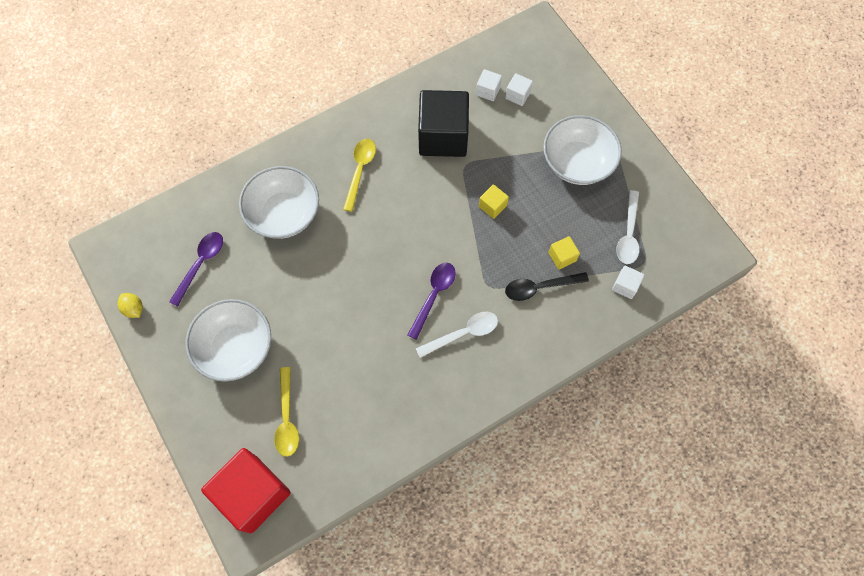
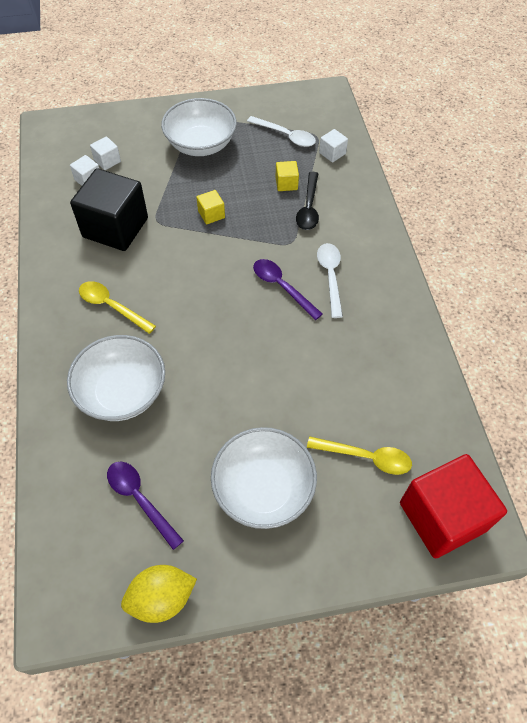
camera: 70 degrees left, 10 degrees down
(134, 309) = (162, 598): yellow lemon -> yellow lemon, size x1.72

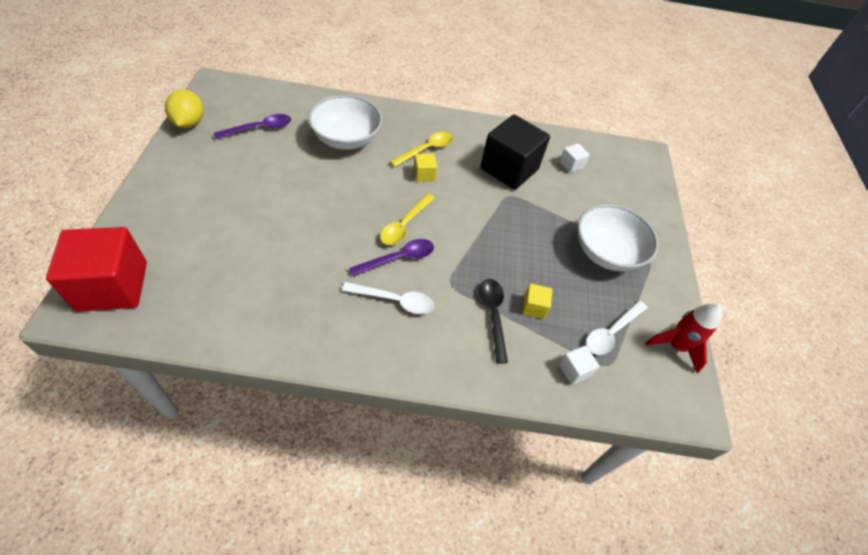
camera: 100 degrees right, 5 degrees down
(107, 161) = (593, 181): white cube -> none
(211, 214) = (506, 234): yellow cube -> yellow cube (424, 174)
(263, 488) = (221, 188): white bowl -> none
(279, 101) = (676, 346): none -> red rocket
(308, 207) = (493, 315): black spoon -> black spoon turned 60 degrees clockwise
(366, 457) = (199, 256): yellow spoon -> yellow spoon (404, 225)

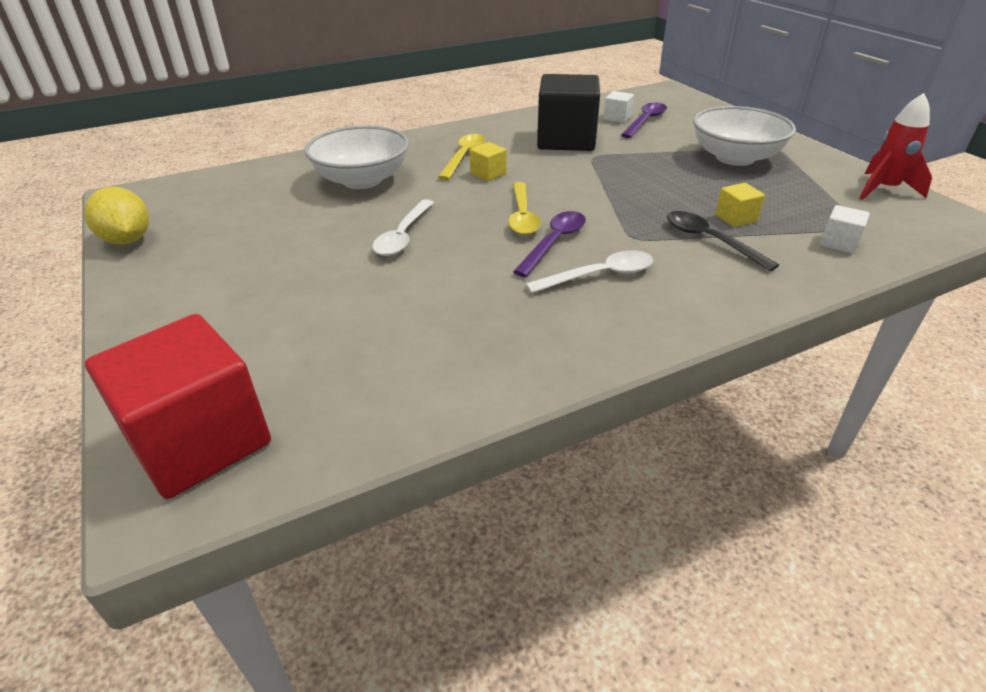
camera: 25 degrees left, 15 degrees down
(259, 129) = (239, 210): purple spoon -> purple spoon (645, 121)
(611, 332) = (823, 204): white spoon -> white spoon (403, 236)

